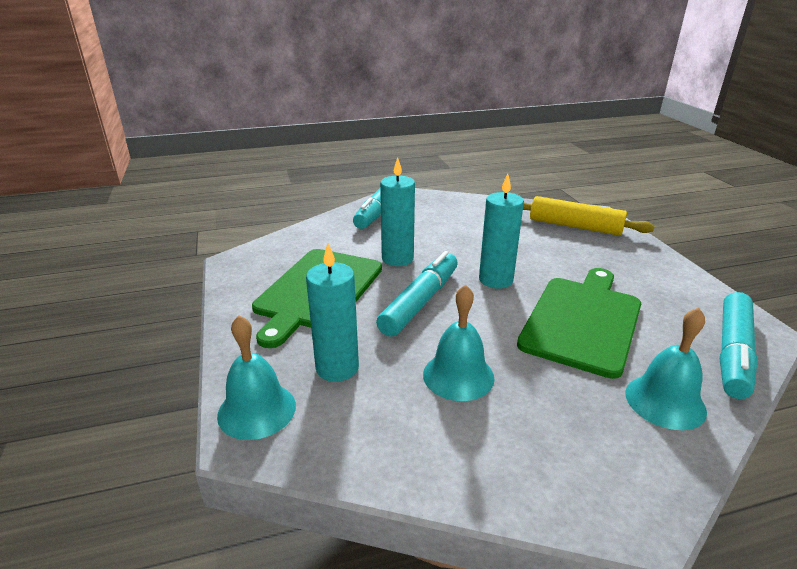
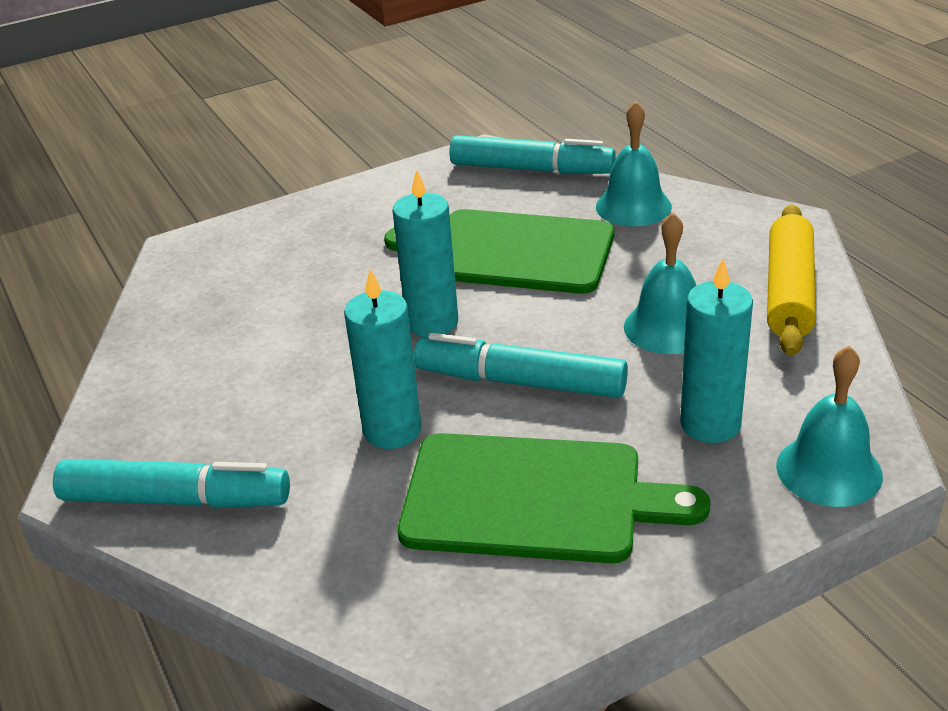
camera: 100 degrees left, 5 degrees up
(575, 226) = (235, 264): yellow rolling pin -> yellow rolling pin (789, 292)

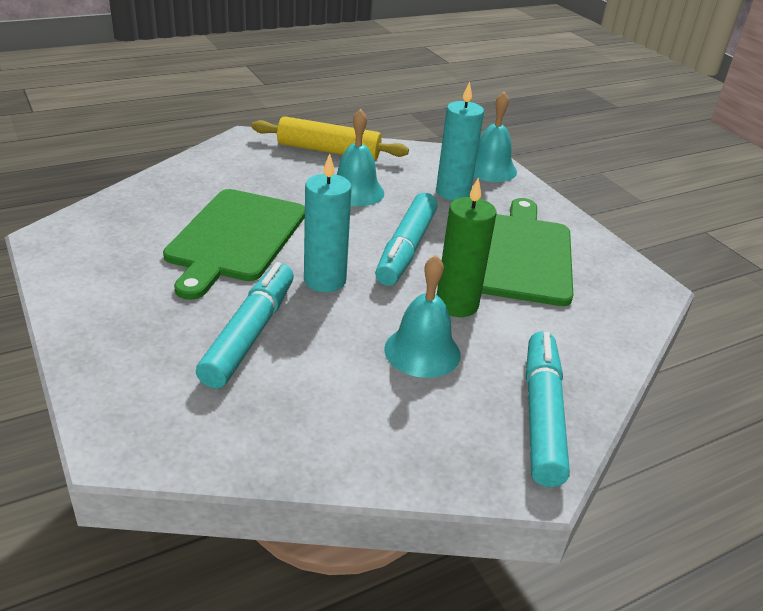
camera: 95 degrees left, 0 degrees up
(392, 430) = (457, 304): turquoise candle -> green candle
(531, 169) = (103, 217): turquoise marker -> turquoise marker (250, 333)
(633, 206) = (195, 182): turquoise bell -> turquoise bell (422, 351)

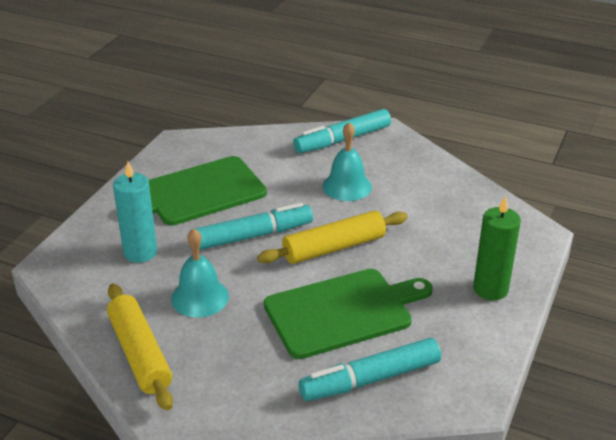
camera: 125 degrees left, 0 degrees up
(250, 333) = (418, 244): turquoise marker -> turquoise marker (370, 379)
(325, 280) = (333, 247): turquoise candle -> yellow rolling pin
(457, 304) = (289, 193): green candle -> green candle (490, 289)
(490, 169) = (71, 253): turquoise bell -> none

